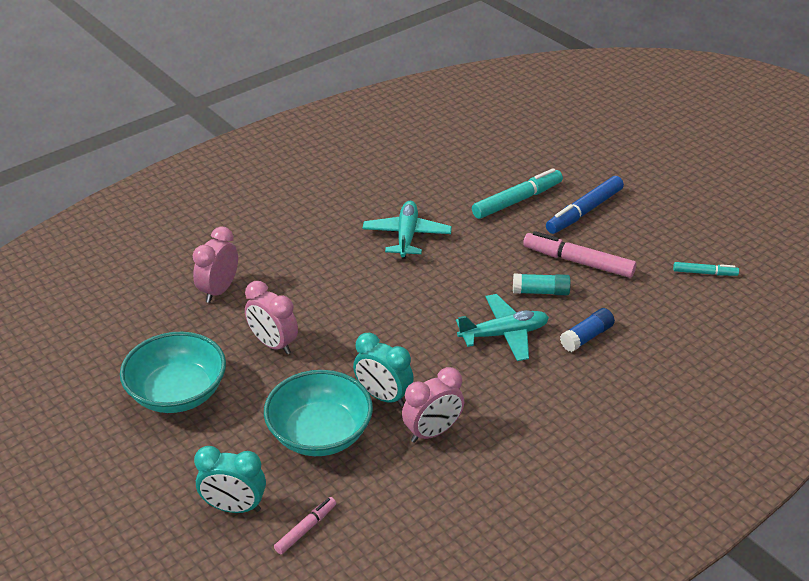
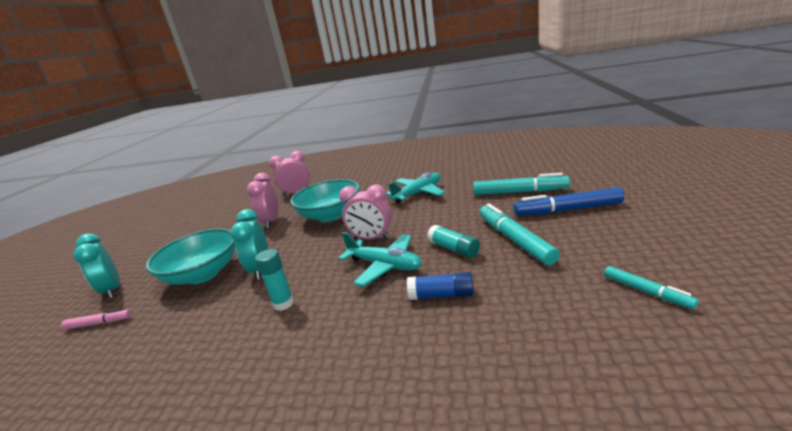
camera: 50 degrees right, 15 degrees down
(177, 393) = (205, 227): turquoise bowl -> turquoise bowl (330, 215)
(432, 432) = (241, 306): pink clock -> pink clock (371, 238)
(469, 409) = (283, 303): none -> turquoise glue stick
(578, 261) = (514, 239): pink marker -> turquoise marker

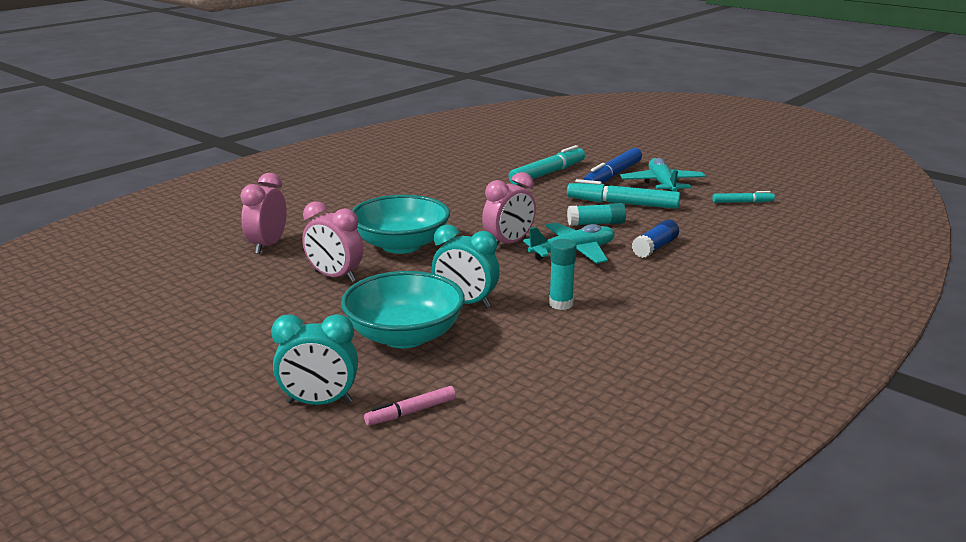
camera: 60 degrees left, 0 degrees up
(99, 323) = (411, 412): pink marker -> pink marker turned 150 degrees counterclockwise
(418, 193) = (451, 200): turquoise plane -> turquoise plane (662, 184)

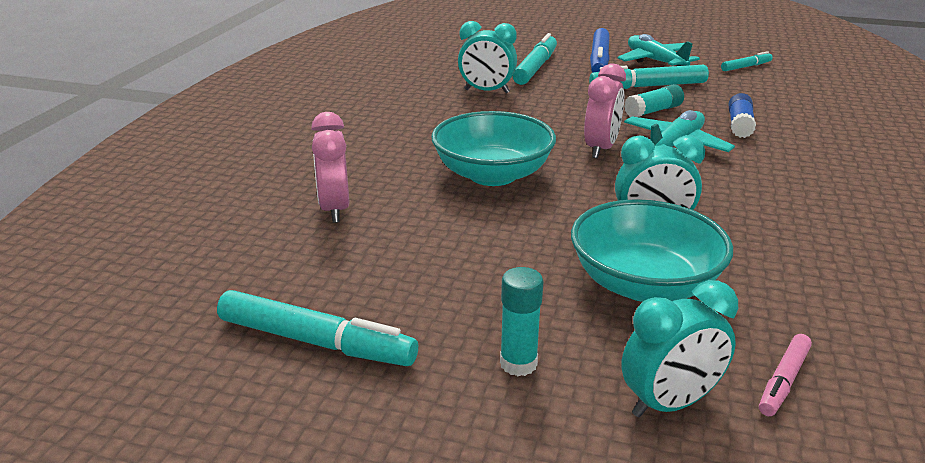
camera: 25 degrees left, 5 degrees up
(163, 317) = (316, 342): none -> turquoise marker
(335, 276) = (468, 230): pink clock -> none
(481, 185) = (486, 91): none -> turquoise clock
(561, 304) = (743, 204): turquoise glue stick -> turquoise glue stick (518, 363)

